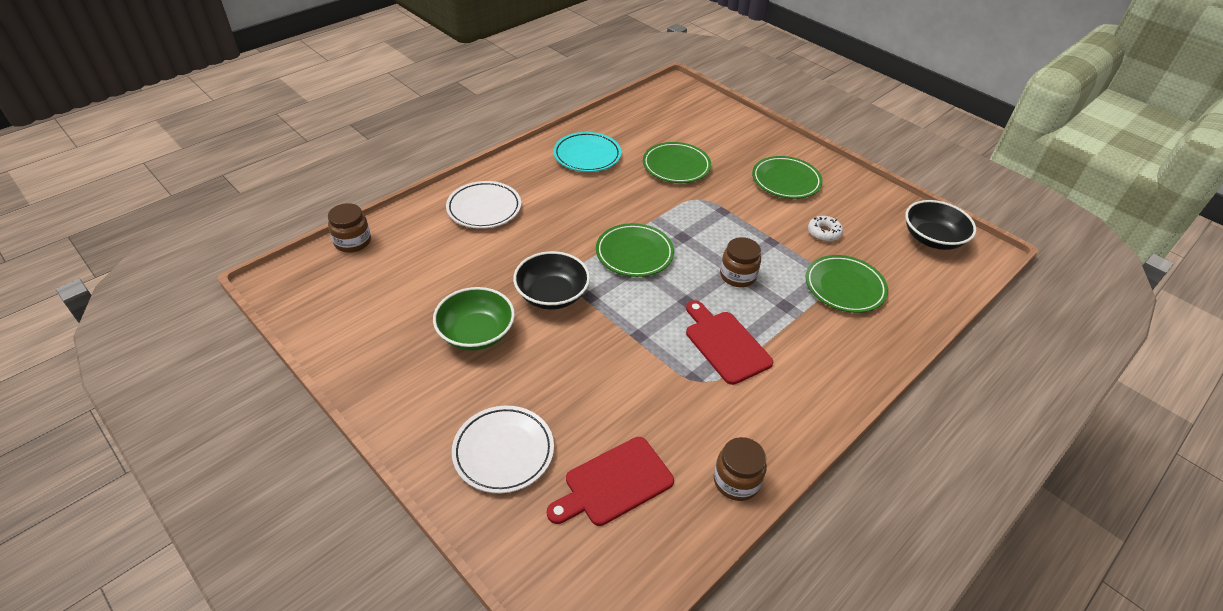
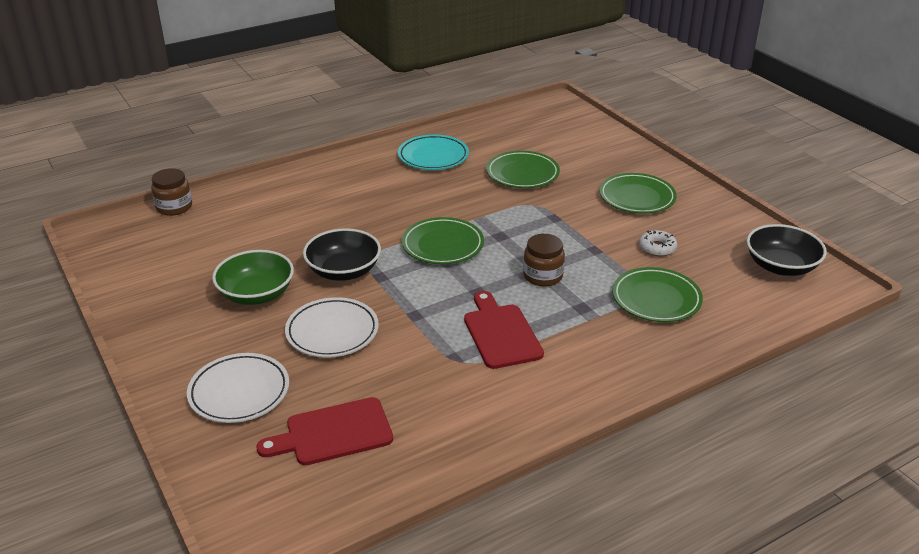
camera: 15 degrees right, 10 degrees down
(484, 208) = (309, 192): white plate -> white plate (332, 332)
(736, 481) = (457, 450): brown jar -> none

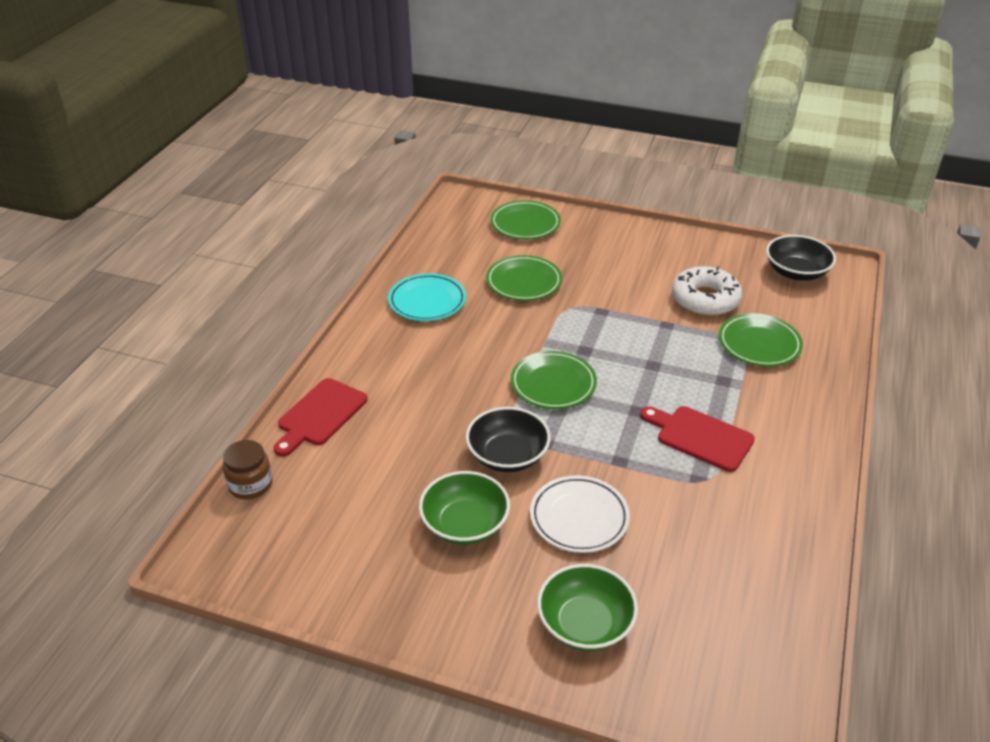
camera: 40 degrees left, 5 degrees up
(239, 392) = (585, 624): white plate -> green bowl
(333, 433) = (704, 604): red cutting board -> red cutting board (319, 415)
(543, 276) = (662, 369): brown jar -> none
(637, 197) = (635, 262): green plate -> green plate (525, 224)
(657, 248) = (705, 299): white donut -> white donut, size x1.94

